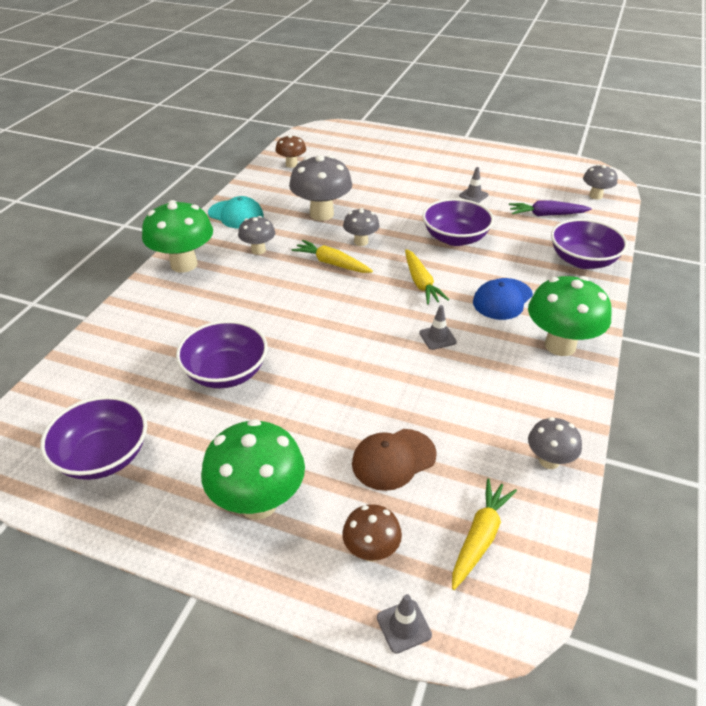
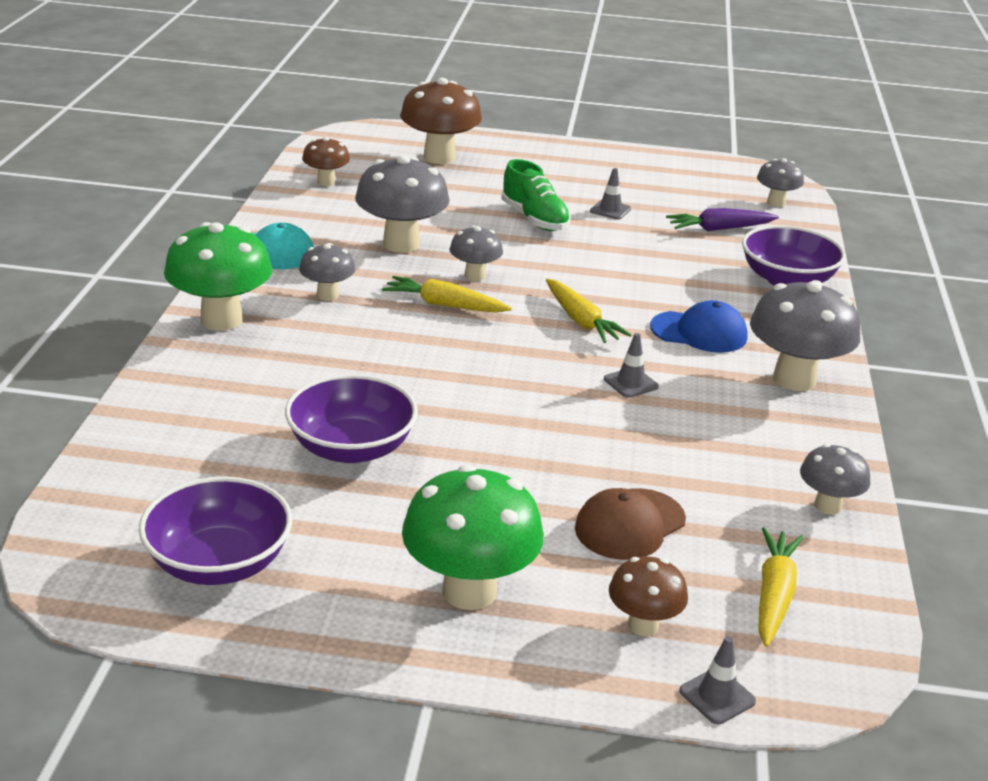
camera: 15 degrees left, 10 degrees down
(372, 149) = (439, 158): none -> brown mushroom
(418, 200) = (534, 219): none -> green shoe
(455, 238) = (606, 264): purple bowl -> none
(502, 299) = (699, 332): blue cap -> blue cap turned 105 degrees counterclockwise
(560, 345) = (794, 379): green mushroom -> grey mushroom

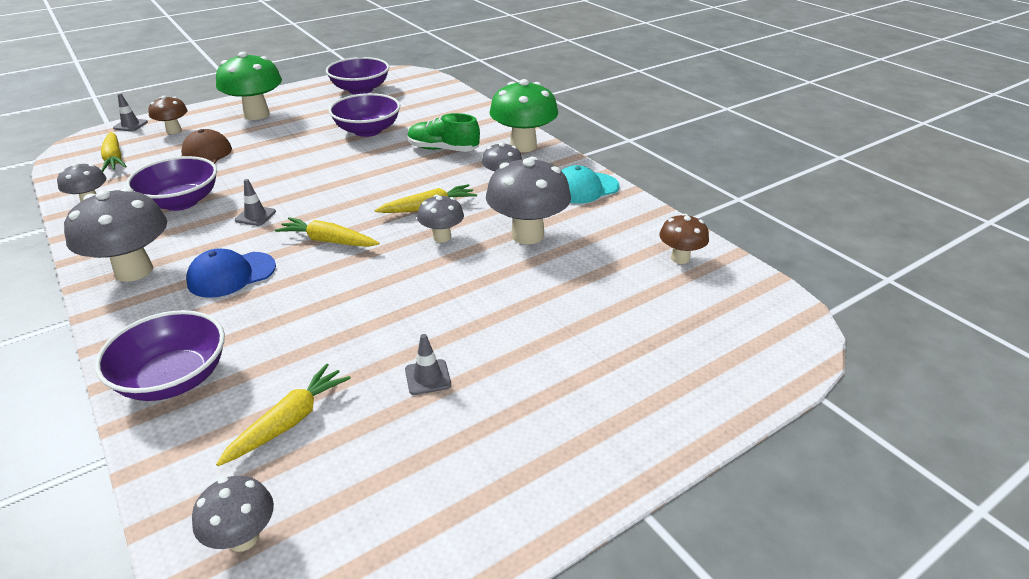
camera: 140 degrees right, 5 degrees up
(439, 158) = (675, 349): brown mushroom -> none
(534, 219) = (477, 318): green shoe -> green shoe (443, 149)
(706, 447) = (181, 202): none -> purple bowl
(719, 229) = (289, 421): purple carrot -> yellow carrot

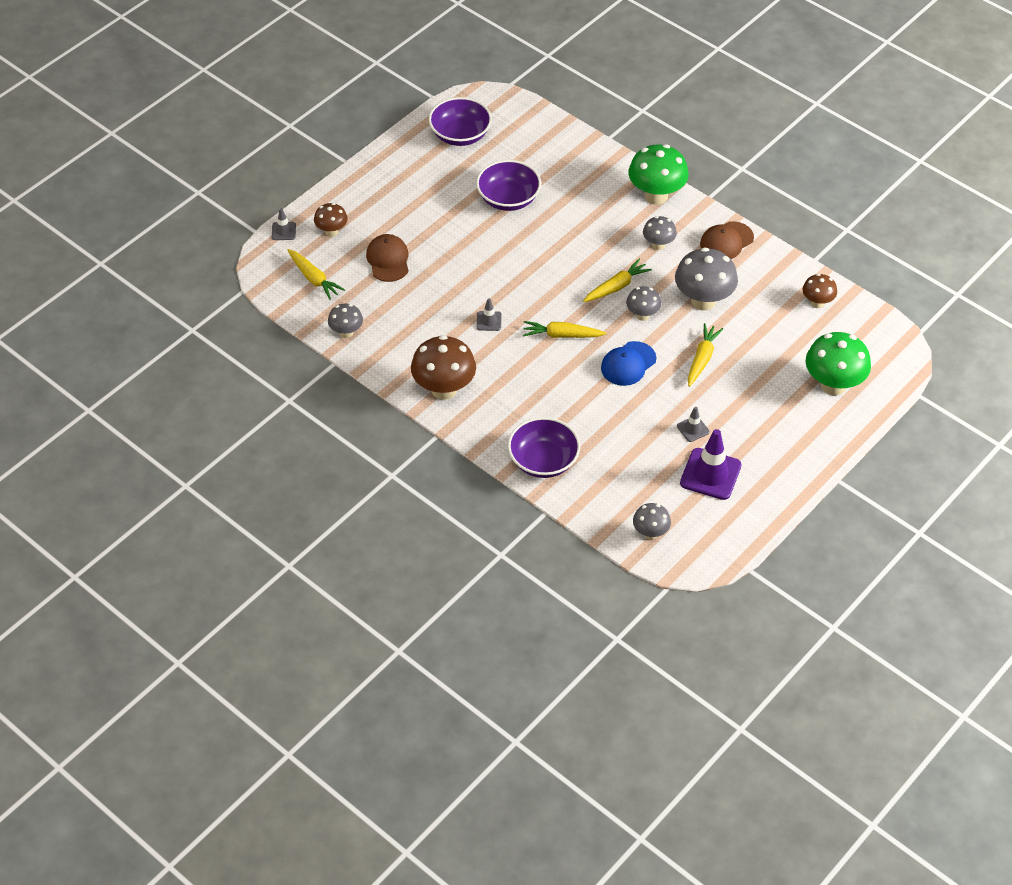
camera: 15 degrees left, 15 degrees up
(134, 271) = (444, 389): grey mushroom -> brown mushroom
(181, 202) = (417, 318): purple bowl -> none
(231, 275) = (515, 379): blue cap -> blue cap (628, 364)
(257, 114) = (389, 194): green mushroom -> green mushroom (833, 385)
(289, 421) = (631, 472): yellow carrot -> yellow carrot (702, 359)
(416, 452) = (710, 474): none -> purple traffic cone
(443, 149) = (590, 213): green shoe -> none
(584, 188) = (726, 241): turquoise cap -> brown cap

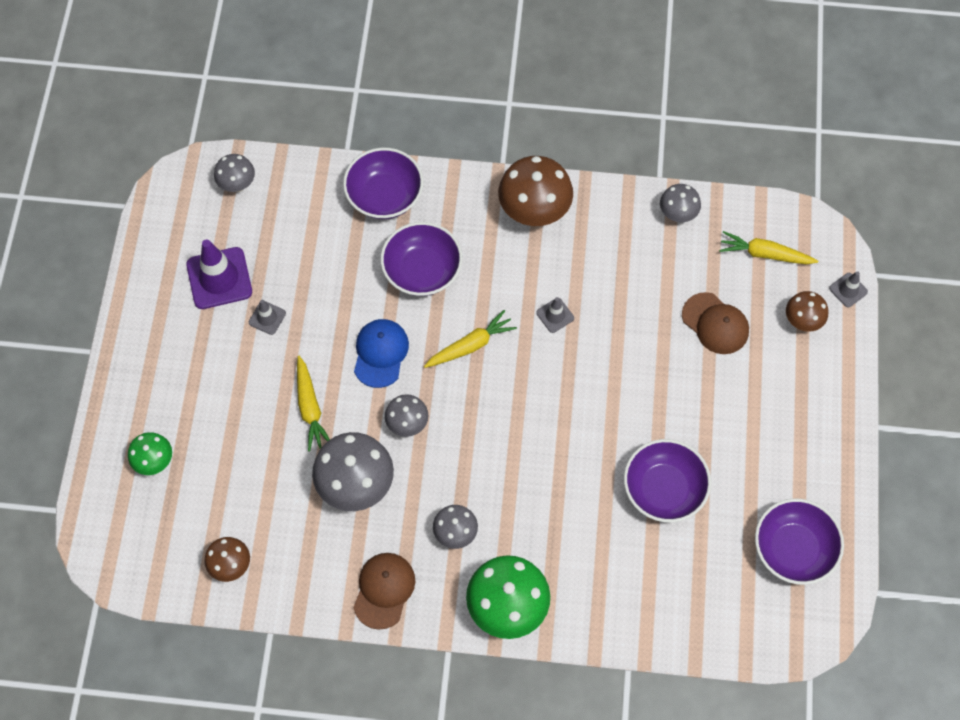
camera: 145 degrees right, 15 degrees up
(557, 397) = (422, 271): none -> purple bowl
(616, 287) = (460, 444): yellow carrot -> none
(833, 385) = (154, 461): green mushroom -> green mushroom, size x0.55

